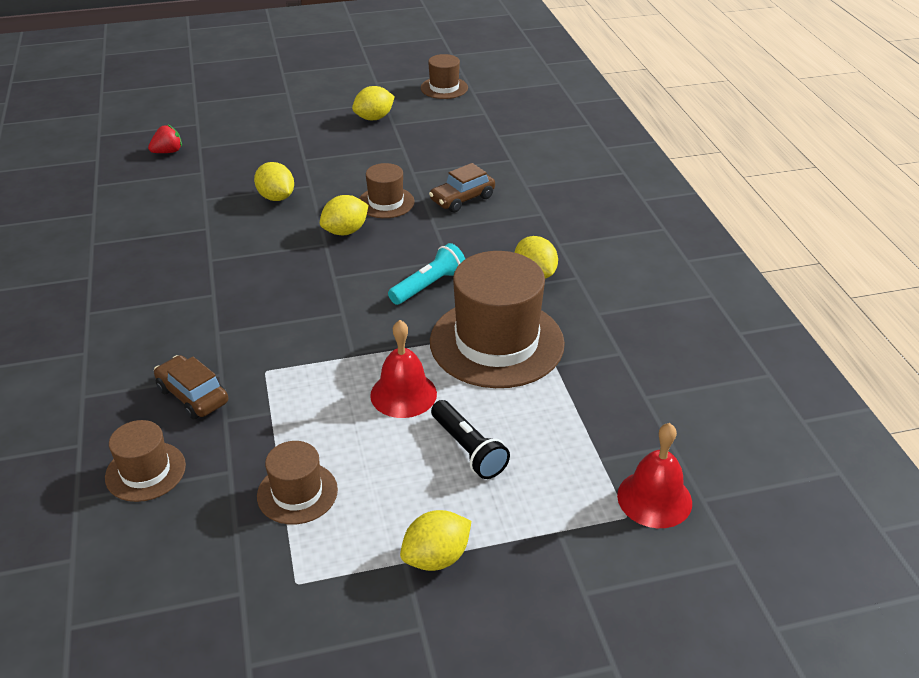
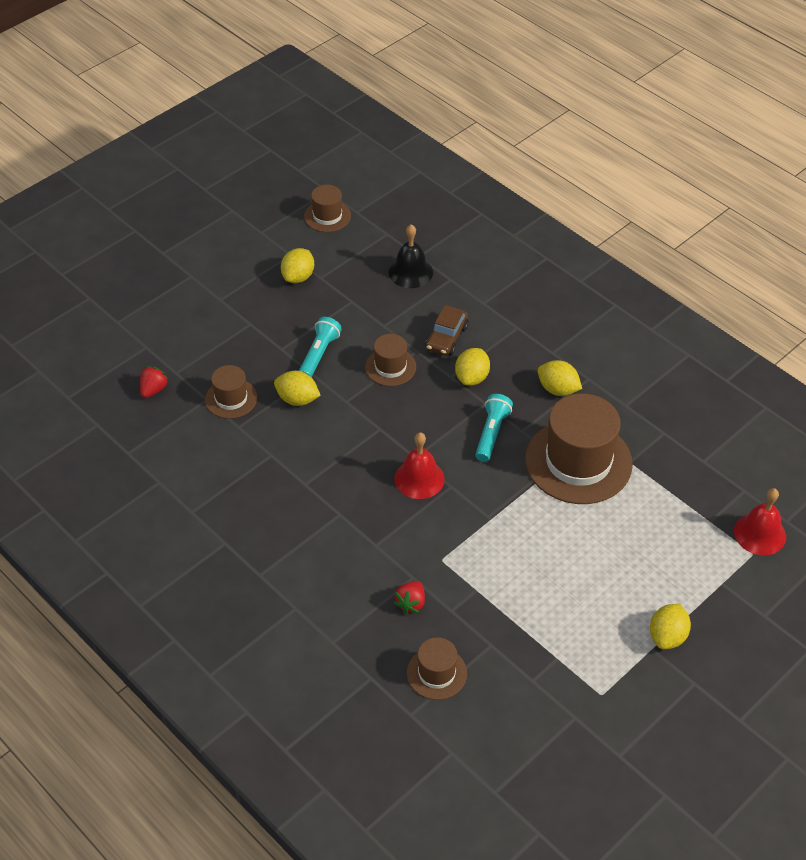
camera: 30 degrees left, 10 degrees up
(193, 395) = (411, 603): brown car -> red strawberry
(297, 493) = (548, 637): brown hat -> brown hat (231, 398)
(331, 173) = (319, 354): none -> turquoise flashlight
(345, 231) = (385, 409): yellow lemon -> yellow lemon (472, 378)
(403, 394) = (551, 533): red bell -> red bell (419, 478)
(468, 449) = (626, 554): black flashlight -> none
(478, 144) = (410, 272): none -> black bell

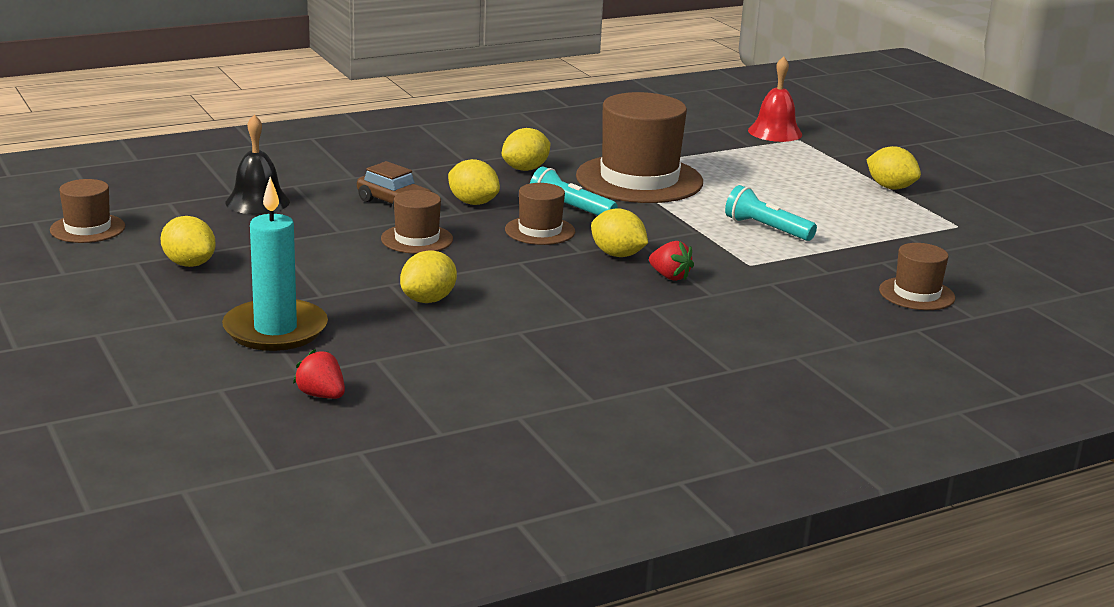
camera: 75 degrees left, 25 degrees down
(226, 344) = (275, 330): none -> turquoise candle
(231, 398) = (389, 342): brown hat -> brown hat (540, 231)
(319, 354) = (355, 274): turquoise flashlight -> turquoise flashlight (766, 229)
(411, 603) = (810, 290): red strawberry -> red strawberry (670, 276)
(419, 478) = (617, 255): red bell -> yellow lemon

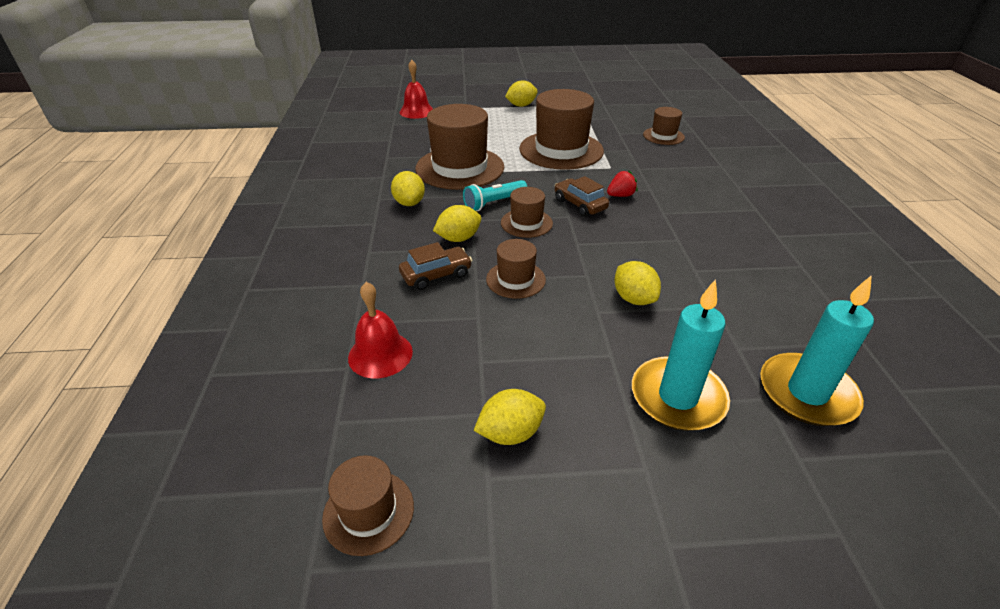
camera: 65 degrees left, 15 degrees up
(257, 202) = (380, 354): black bell -> red bell
(321, 395) = (807, 393): red strawberry -> turquoise candle
(617, 255) = (580, 204): yellow lemon -> brown car
(766, 229) = (561, 150): turquoise flashlight -> brown hat

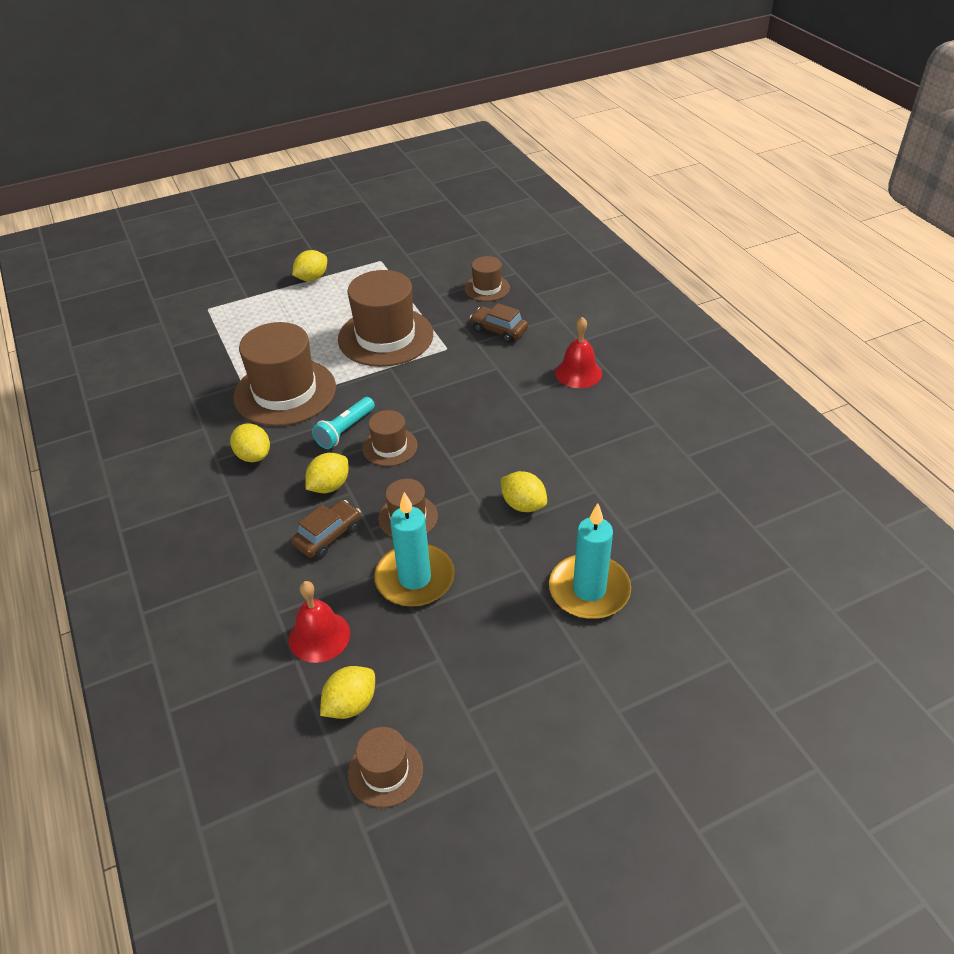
camera: 20 degrees left, 5 degrees up
(416, 111) = (189, 318): red bell -> red bell (578, 373)
(510, 433) = (468, 668): yellow lemon -> yellow lemon (351, 704)
(580, 204) = (434, 407): brown car -> brown car (499, 330)
(620, 195) = (470, 384): red strawberry -> none
(807, 393) = (685, 552): turquoise candle -> turquoise candle (415, 578)

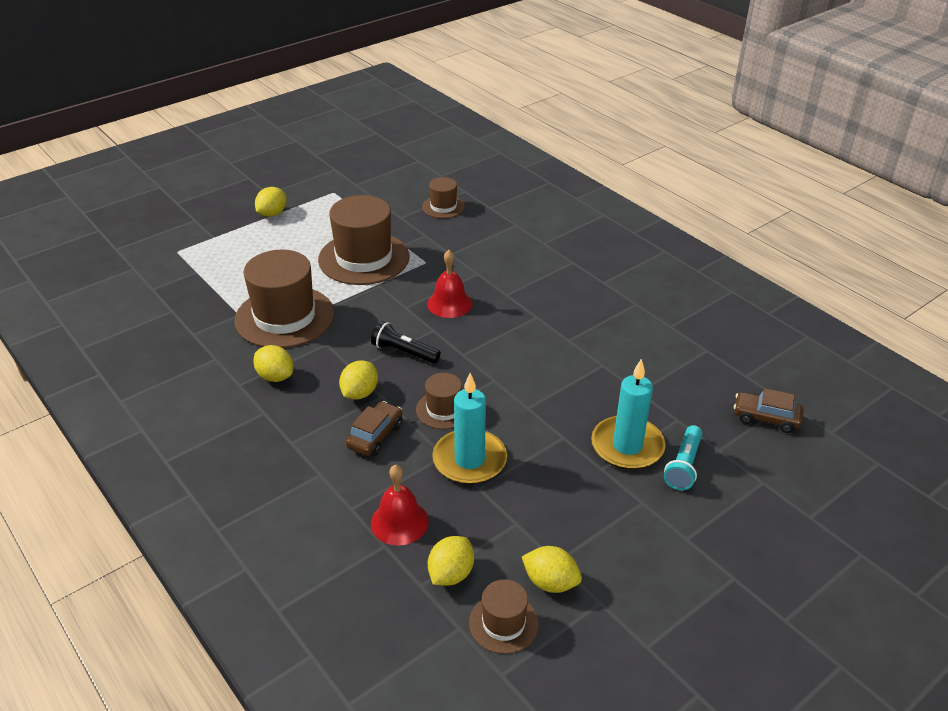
camera: 15 degrees left, 5 degrees down
(345, 430) = (356, 343): turquoise flashlight -> turquoise flashlight (683, 466)
(390, 447) = (404, 352): brown hat -> black flashlight
(499, 330) = (468, 242): brown car -> brown car (766, 418)
(523, 505) = (544, 385): yellow lemon -> yellow lemon (550, 582)
(578, 373) = (552, 269): red bell -> red bell (449, 303)

